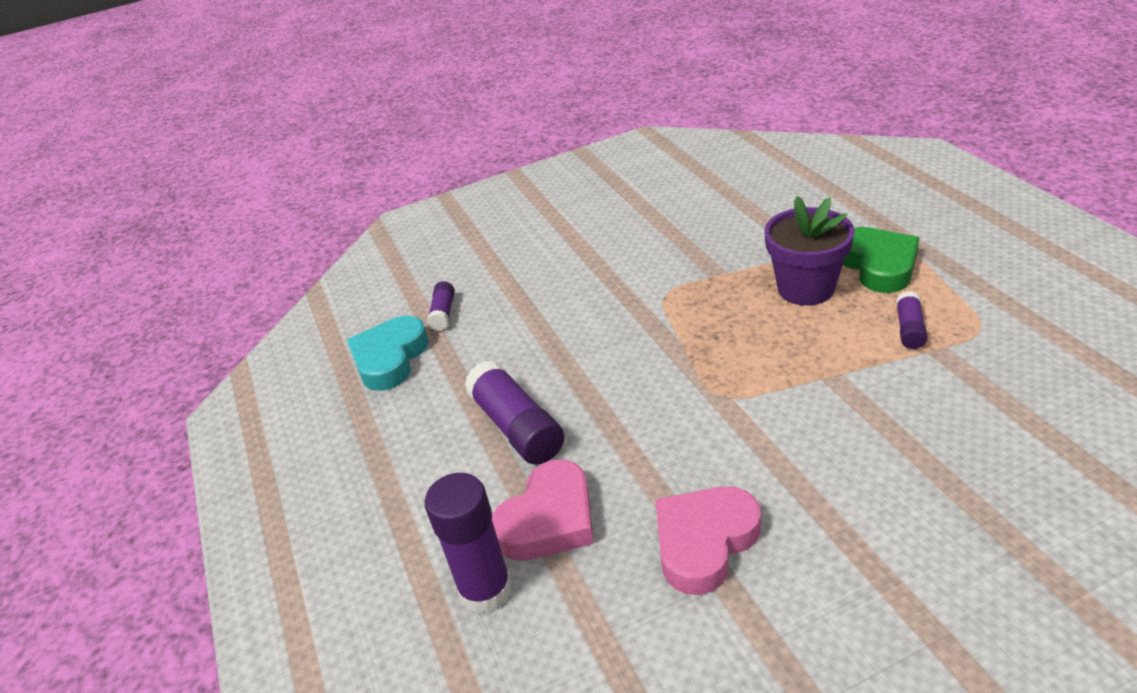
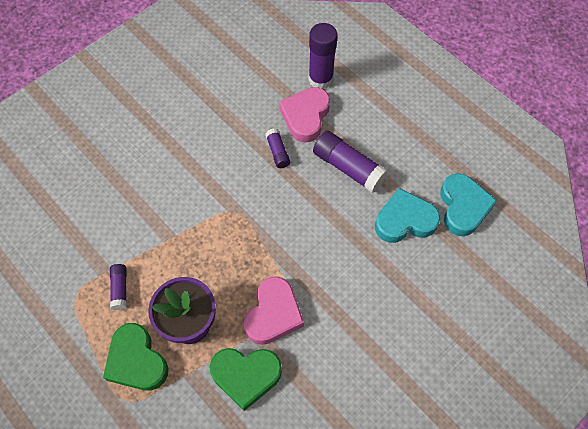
camera: 155 degrees right, 25 degrees up
(443, 313) = (453, 257): purple glue stick -> purple glue stick (277, 152)
(476, 354) = (404, 220): none -> turquoise heart
(704, 542) = (227, 119): pink heart -> pink heart (273, 314)
(740, 245) = (246, 376): none -> green heart

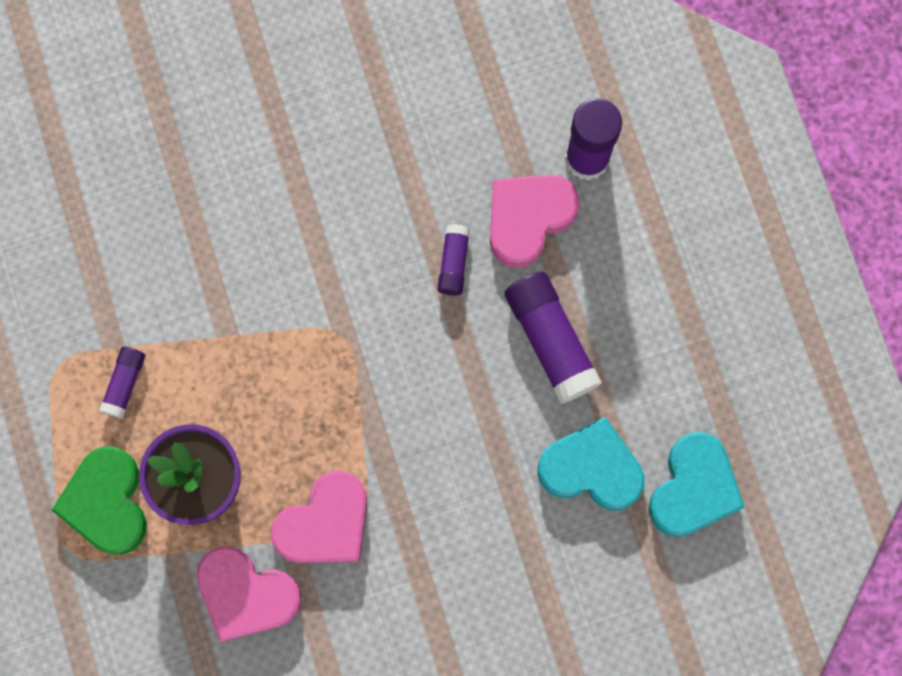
camera: 25 degrees right, 15 degrees up
(246, 376) = (246, 594): green heart -> pink heart

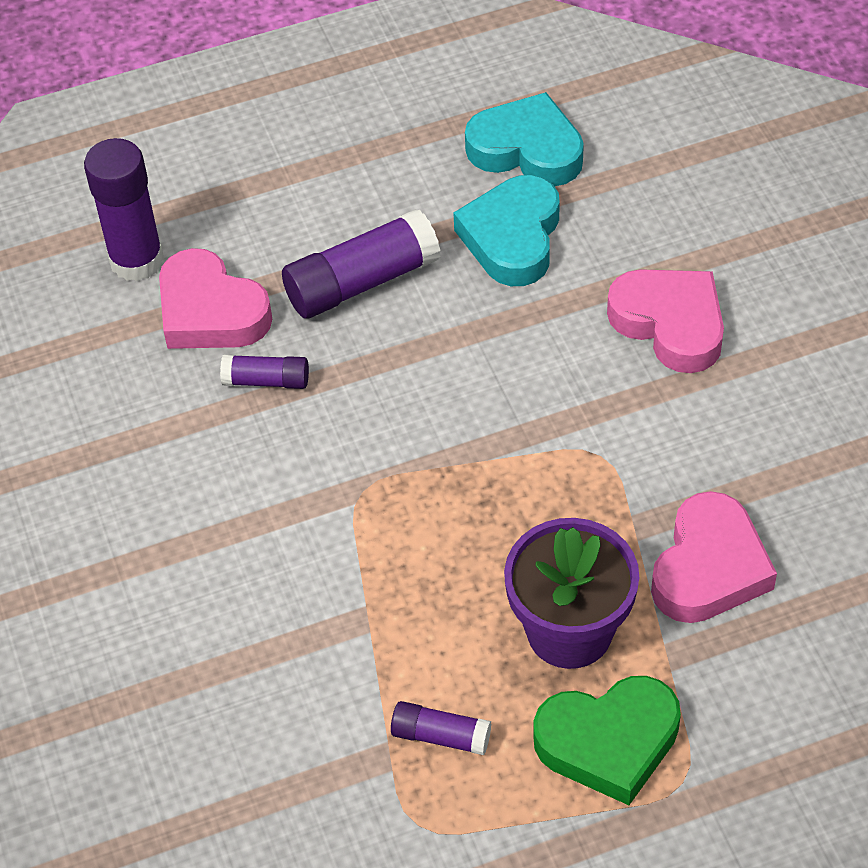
camera: 90 degrees left, 25 degrees down
(325, 523) = (607, 490): pink heart -> pink heart (670, 324)

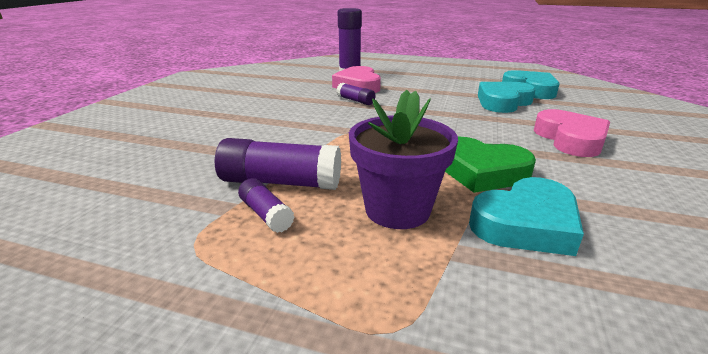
camera: 35 degrees right, 25 degrees down
(362, 282) = (423, 94): purple glue stick -> purple glue stick (281, 182)
(609, 742) = (361, 272): green heart -> green heart (481, 171)
(709, 567) = (526, 224): pink heart -> turquoise heart

